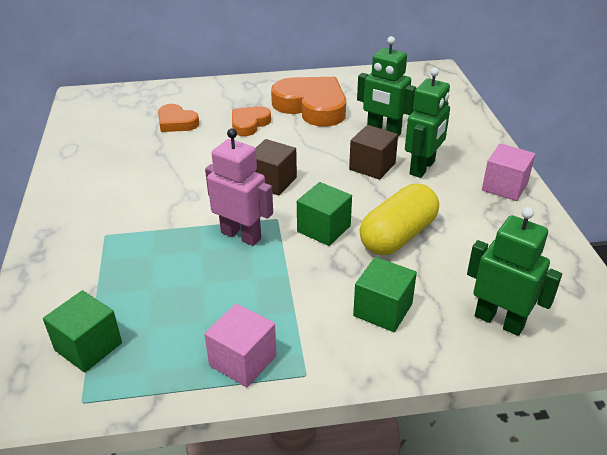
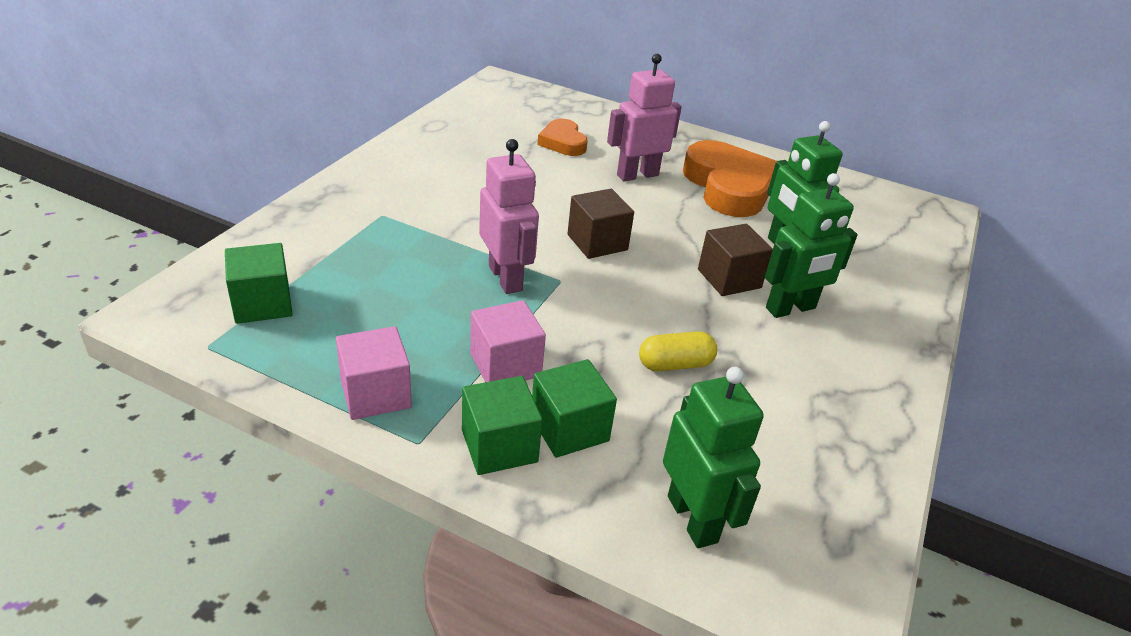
camera: 30 degrees right, 0 degrees up
(249, 124) = (637, 175): orange heart -> pink robot
(324, 229) = (599, 315): green cube -> green cube (499, 446)
(398, 236) = (675, 364): yellow capsule -> yellow capsule, size x0.58
(504, 187) = (878, 380): pink cube -> pink cube (505, 365)

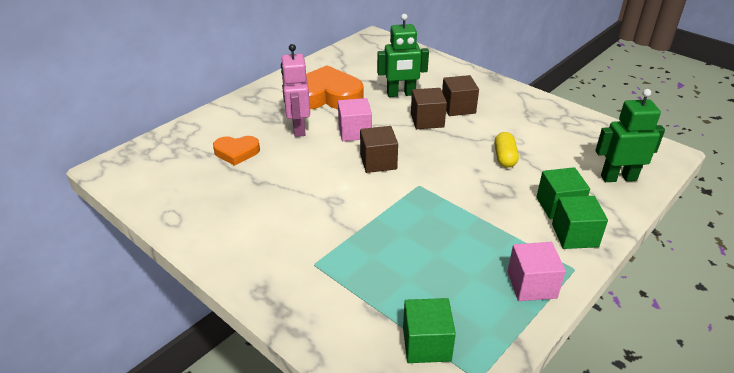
camera: 70 degrees left, 0 degrees up
(505, 365) = (503, 222): pink cube -> pink cube (354, 132)
(506, 278) = (412, 209): pink robot -> none
(791, 309) = (458, 107): green robot -> brown cube

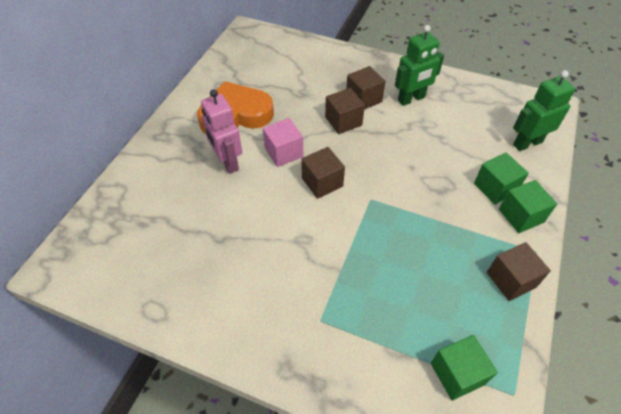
camera: 20 degrees left, 15 degrees up
(236, 152) = (180, 209): orange heart -> none
(401, 94) = (305, 95): green robot -> green robot (411, 99)
(504, 157) = (429, 146): yellow capsule -> none
(531, 285) = (511, 280): pink cube -> brown cube

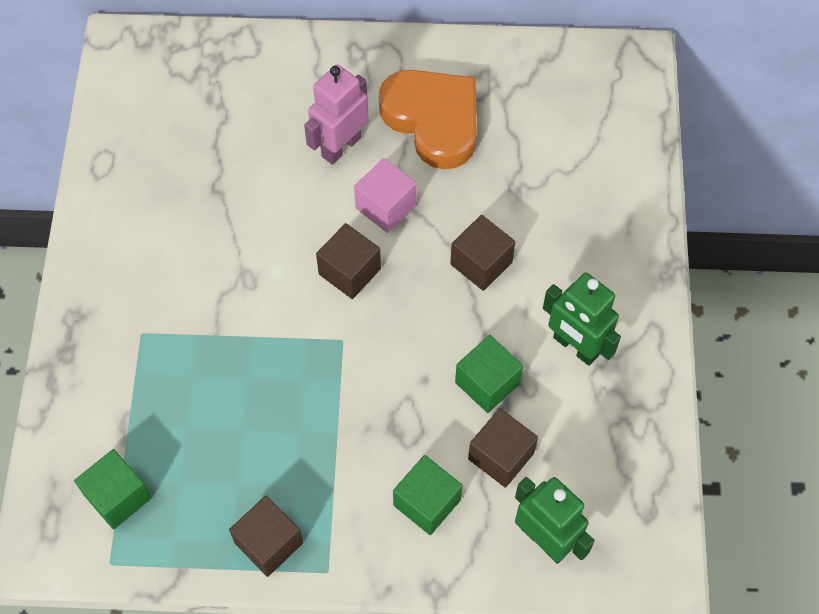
camera: 70 degrees right, 10 degrees up
(363, 99) = (544, 277): brown cube -> brown cube (501, 456)
(521, 216) = (385, 545): green cube -> green cube (487, 383)

